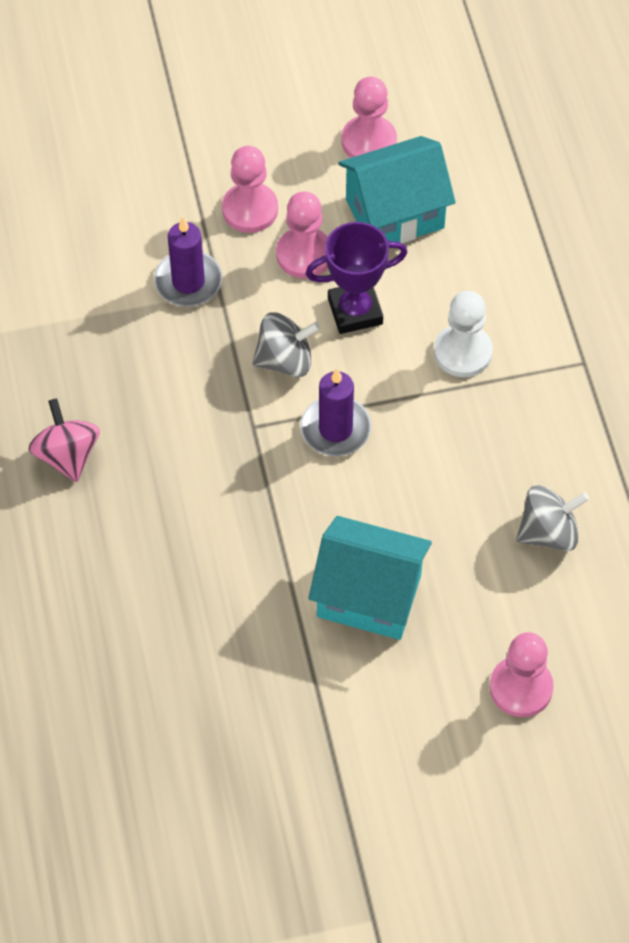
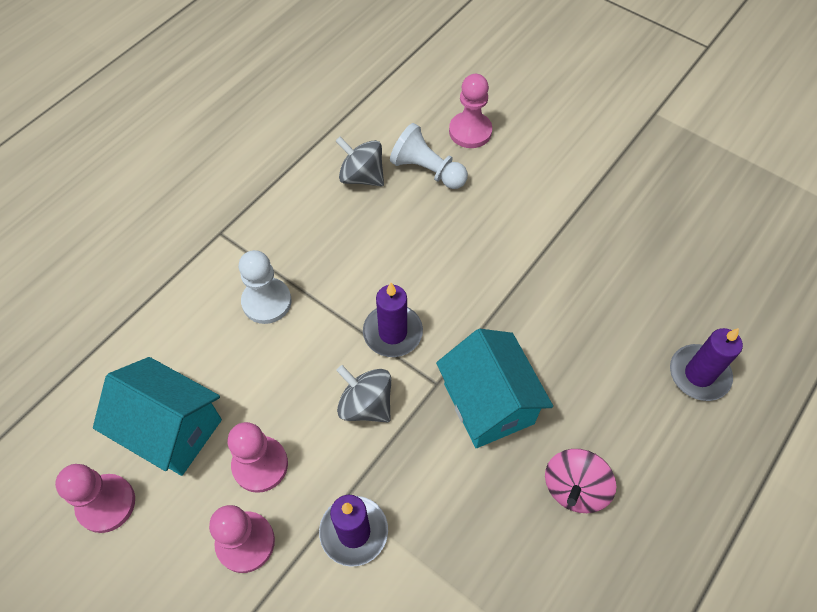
camera: 130 degrees left, 0 degrees up
(55, 643) = (699, 374): none -> purple candle
(355, 311) = (285, 391): purple trophy -> none
(369, 595) = (489, 233): turquoise house -> turquoise house (488, 403)
(502, 601) = (427, 170): none -> white pawn

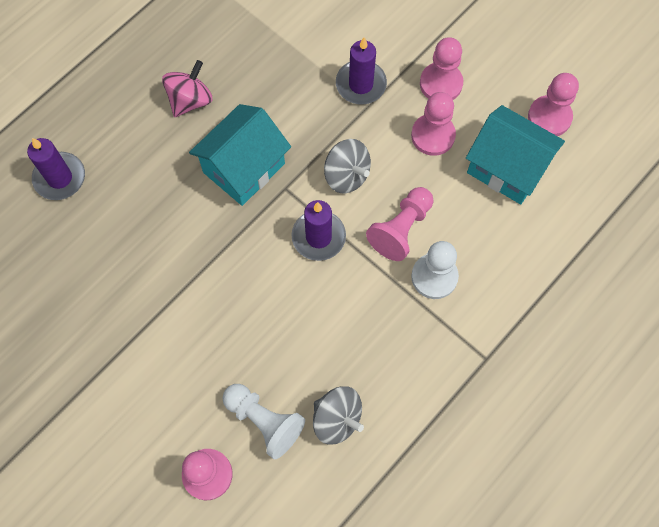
camera: 175 degrees left, 10 degrees up
(301, 348) = (401, 229): none -> pink pawn
(488, 403) = (244, 168): turquoise house -> turquoise house turned 60 degrees clockwise

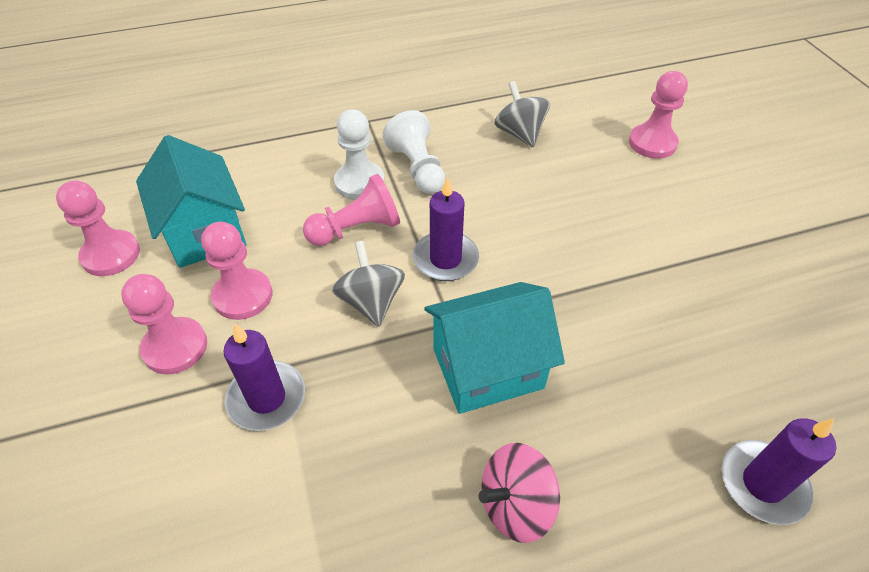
camera: 150 degrees left, 20 degrees down
(264, 421) = (585, 154): white pawn -> white pawn (417, 168)

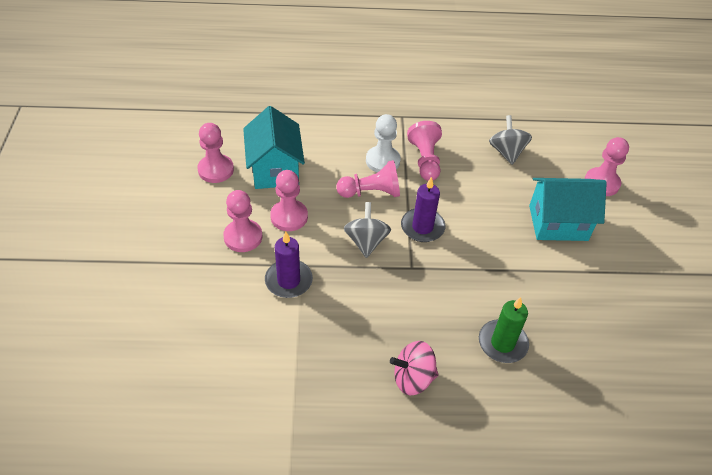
camera: 15 degrees right, 0 degrees up
(417, 168) = (425, 160): white pawn -> pink pawn
(487, 368) = (424, 301): turquoise house -> turquoise house (558, 223)
(625, 400) = (502, 343): none -> green candle
(763, 484) = (565, 412): purple candle -> none

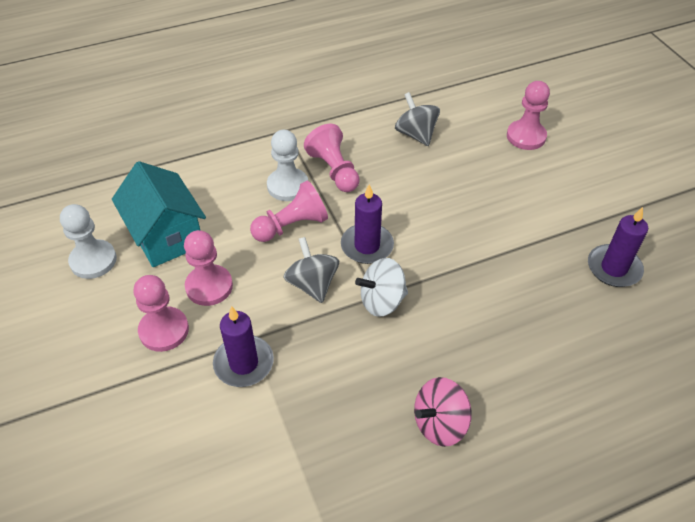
camera: 20 degrees left, 0 degrees up
(216, 170) = (93, 260): pink pawn -> white pawn
(413, 273) = (382, 301): none -> white spinning top
(502, 343) = (514, 344): green candle -> none
(558, 223) = (504, 192): turquoise house -> none
(620, 315) = (614, 268): none -> purple candle

